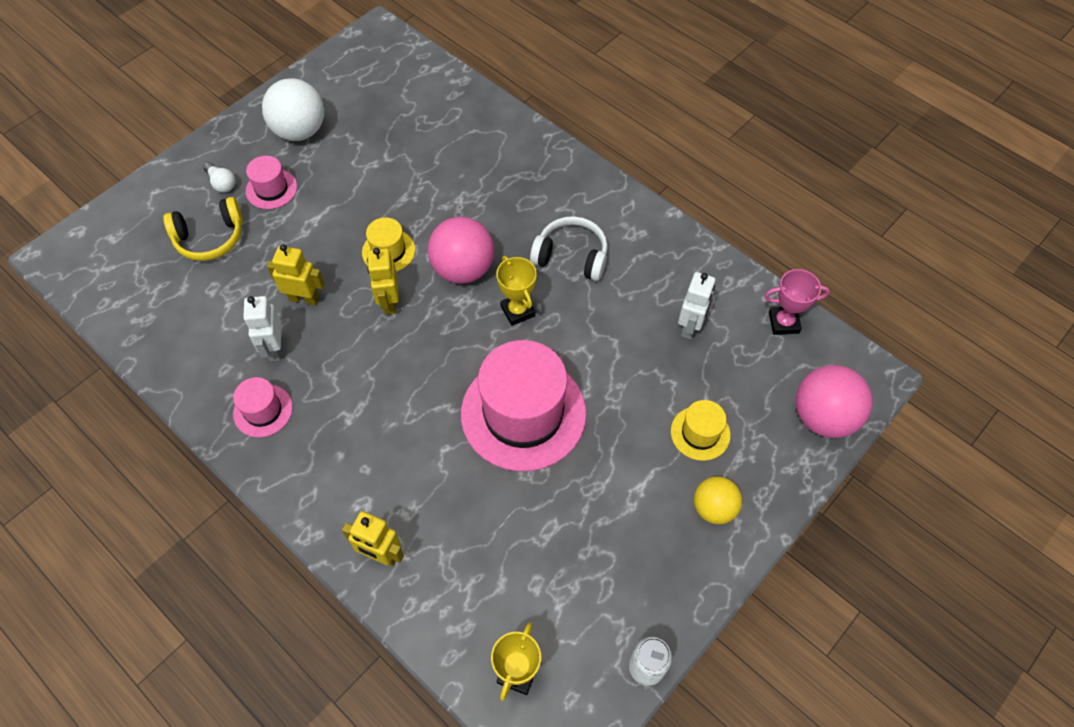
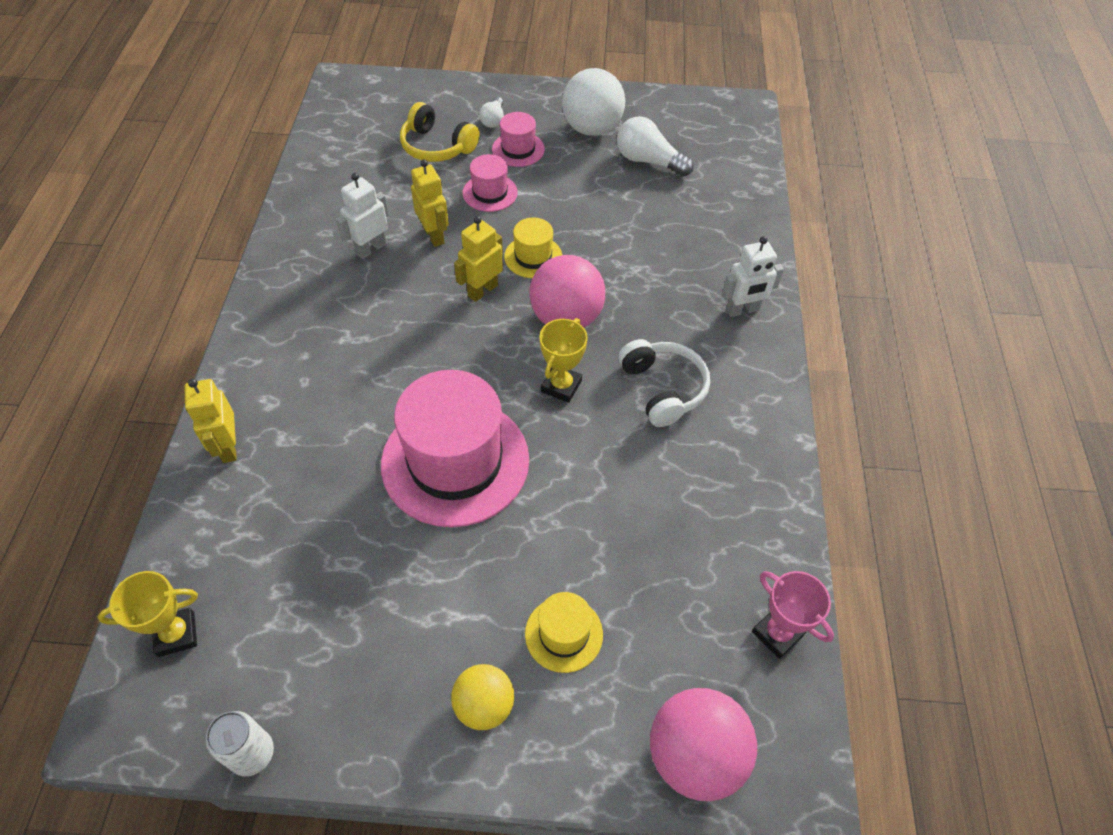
camera: 50 degrees right, 5 degrees down
(263, 410) = (306, 279): pink hat -> pink hat (490, 193)
(368, 122) = (648, 161): none -> white light bulb
(690, 326) = (683, 543): white robot -> white robot (742, 310)

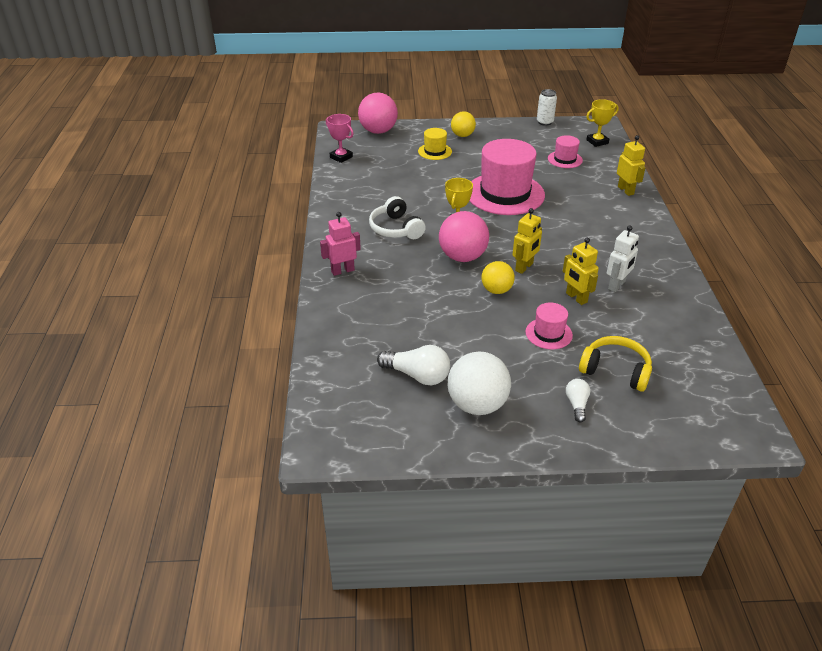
camera: 175 degrees right, 15 degrees down
(518, 149) = (540, 375): pink hat -> pink hat (565, 159)
(533, 257) = (496, 290): yellow hat -> yellow ball
(742, 310) = (342, 271): white robot -> pink robot

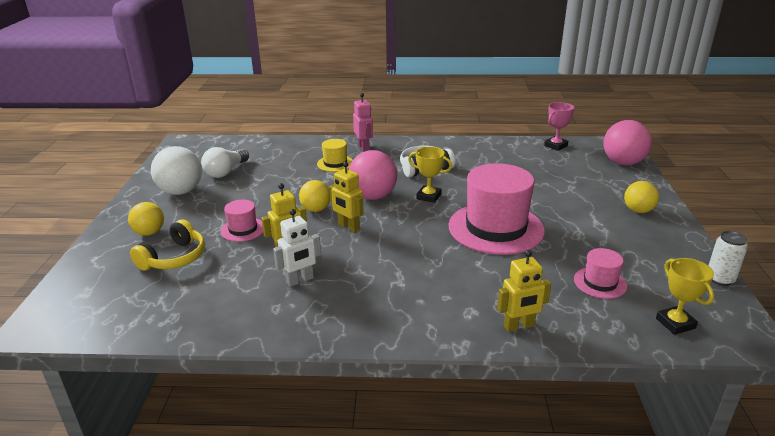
camera: 95 degrees right, 10 degrees down
(435, 151) = (587, 192): yellow hat -> yellow hat (335, 163)
(577, 404) = (149, 233): white light bulb -> yellow ball
(617, 285) = (300, 280): white robot -> white robot turned 75 degrees counterclockwise

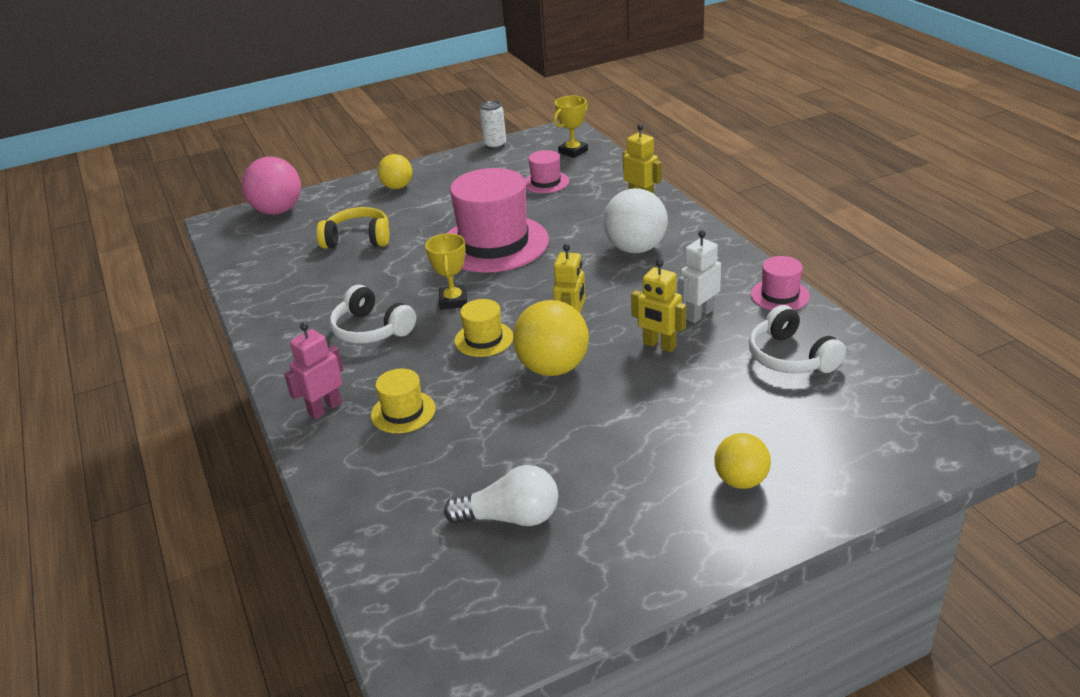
camera: 115 degrees left, 5 degrees up
(174, 258) = (761, 420): yellow headphones -> yellow headphones (358, 239)
(181, 191) = (614, 528): white ball -> white ball (635, 248)
(204, 297) = (791, 357): none -> white headphones
(243, 229) = (652, 401): pink hat -> pink hat (780, 295)
(300, 280) = (699, 314): white robot -> white robot turned 75 degrees counterclockwise
(316, 209) = (553, 368): yellow ball -> yellow ball, size x1.60
(373, 196) = (484, 339): pink ball -> yellow hat
(555, 146) = (242, 258): pink trophy -> none

